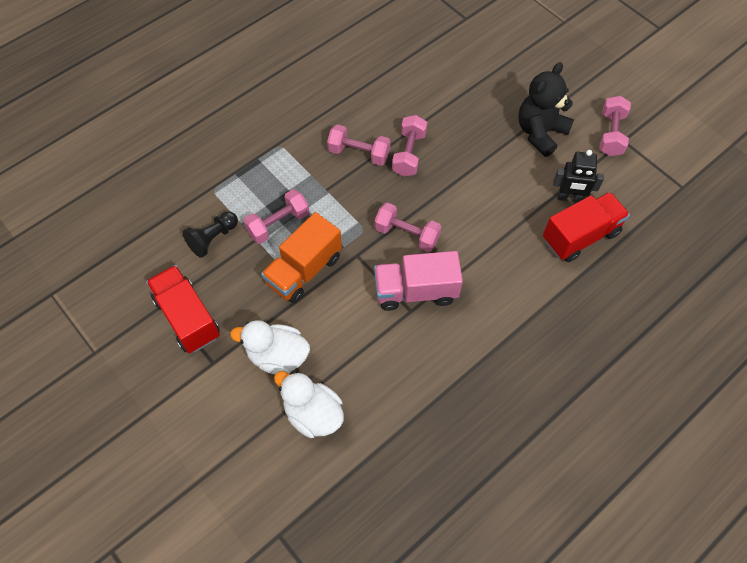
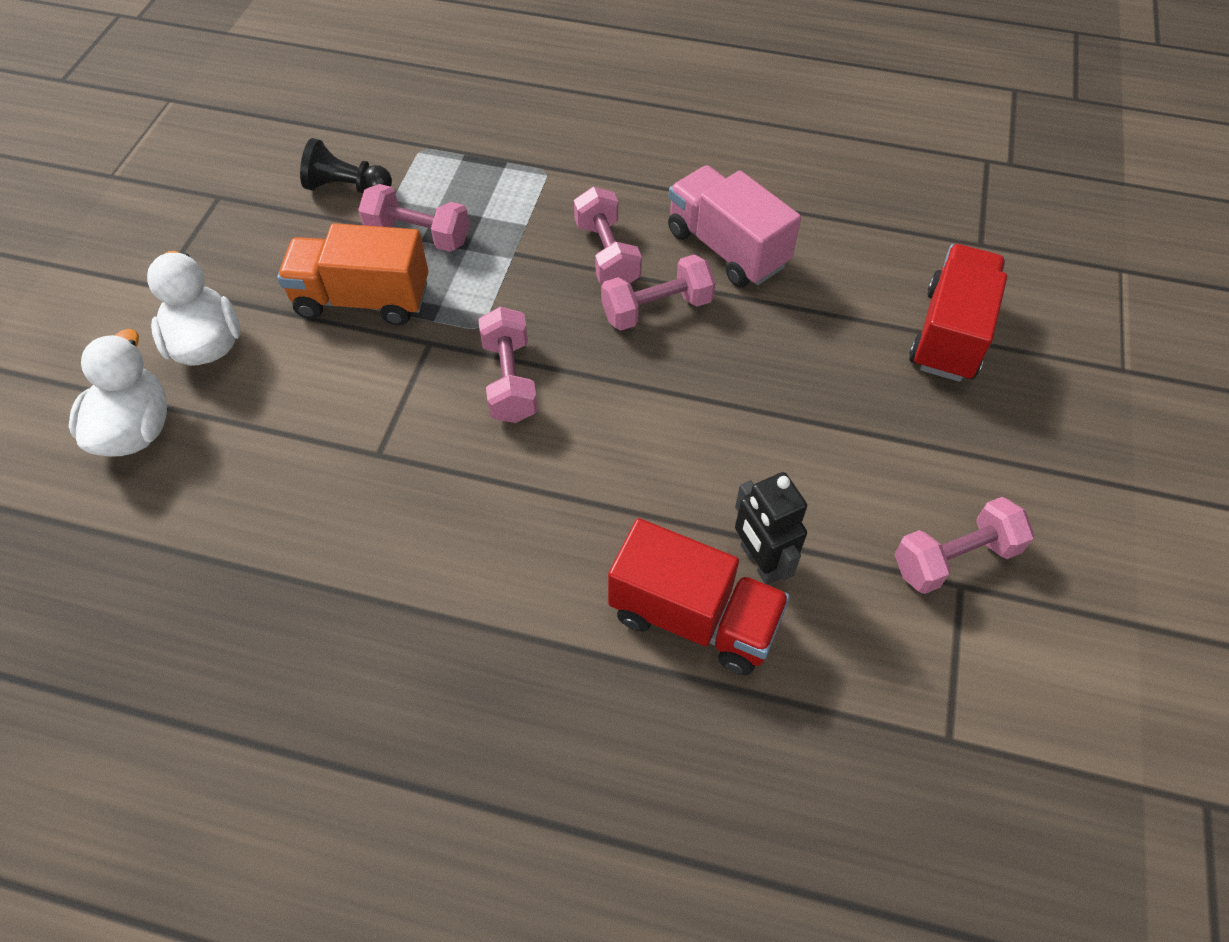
camera: 55 degrees right, 5 degrees down
(187, 318) = (211, 227): red truck -> red truck (949, 334)
(415, 291) = (416, 442): pink truck -> pink truck (726, 248)
(540, 133) = (855, 452): black teddy bear -> none

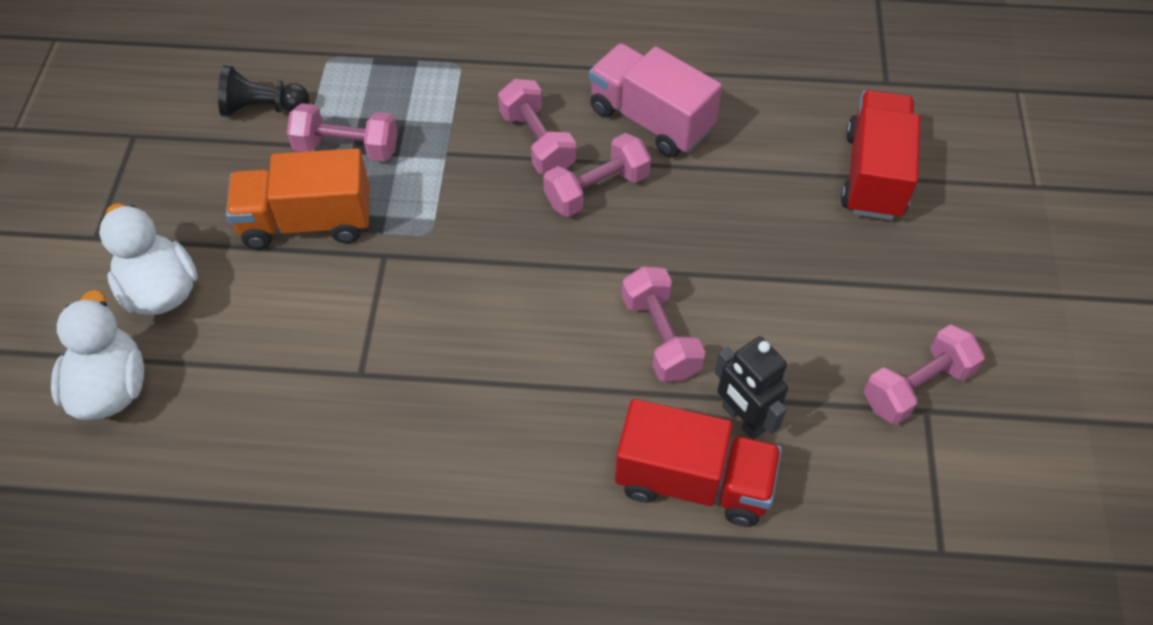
camera: 10 degrees left, 0 degrees up
(509, 380) = (471, 281): pink dumbbell -> pink dumbbell (660, 337)

